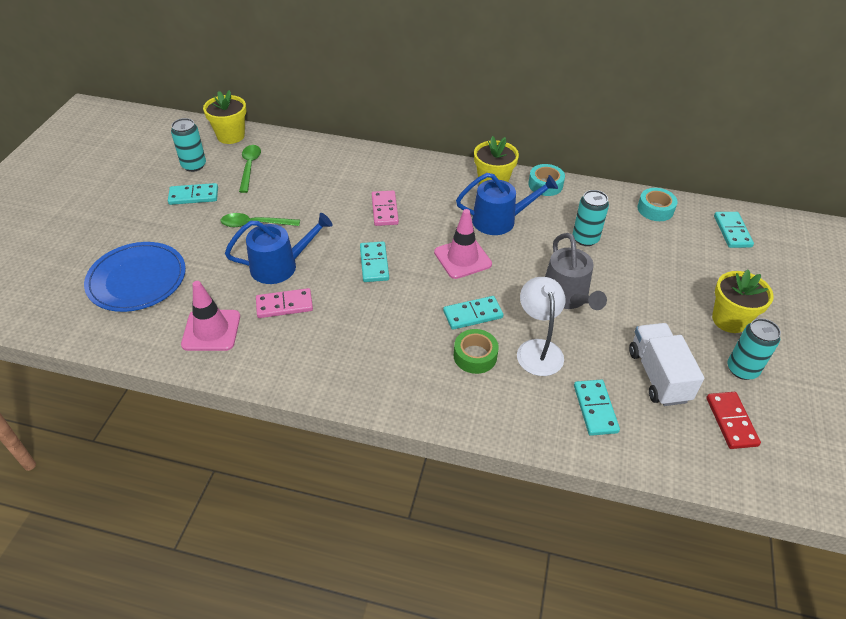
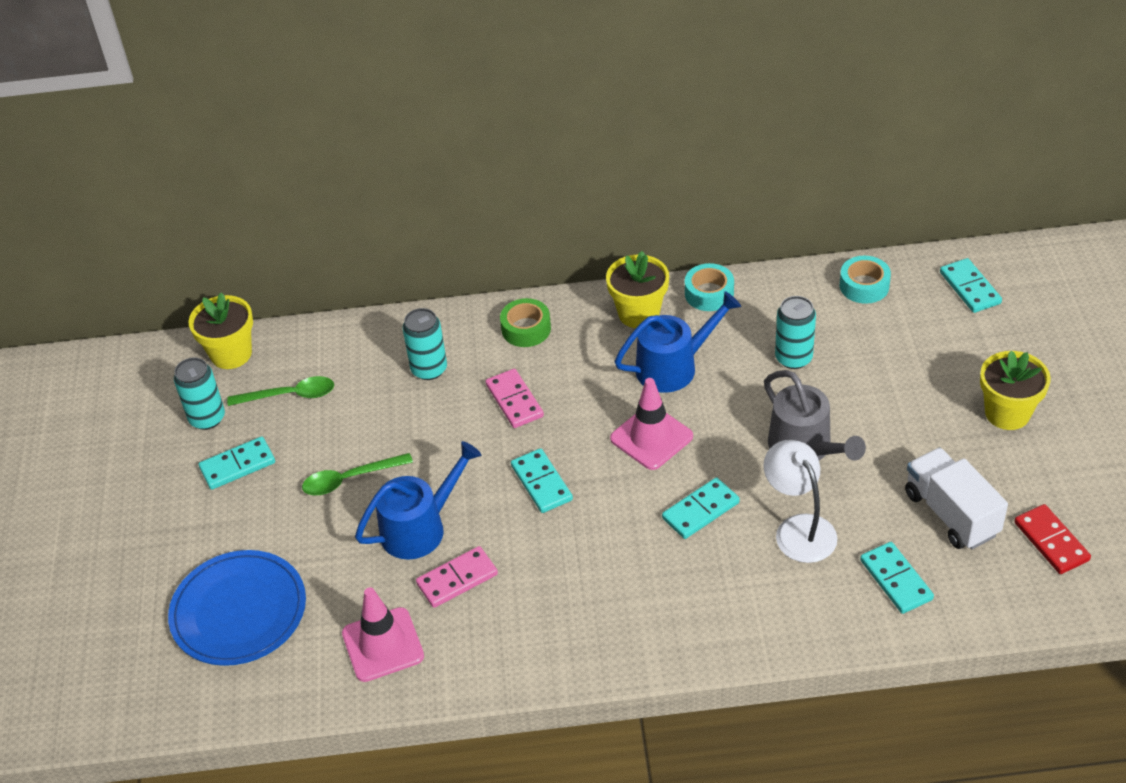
camera: 15 degrees left, 0 degrees up
(249, 167) = (289, 395): green spoon -> green spoon turned 105 degrees clockwise
(475, 356) = (728, 563): green tape -> green tape (526, 329)
(742, 369) = (1042, 473): turquoise can -> turquoise can (429, 369)

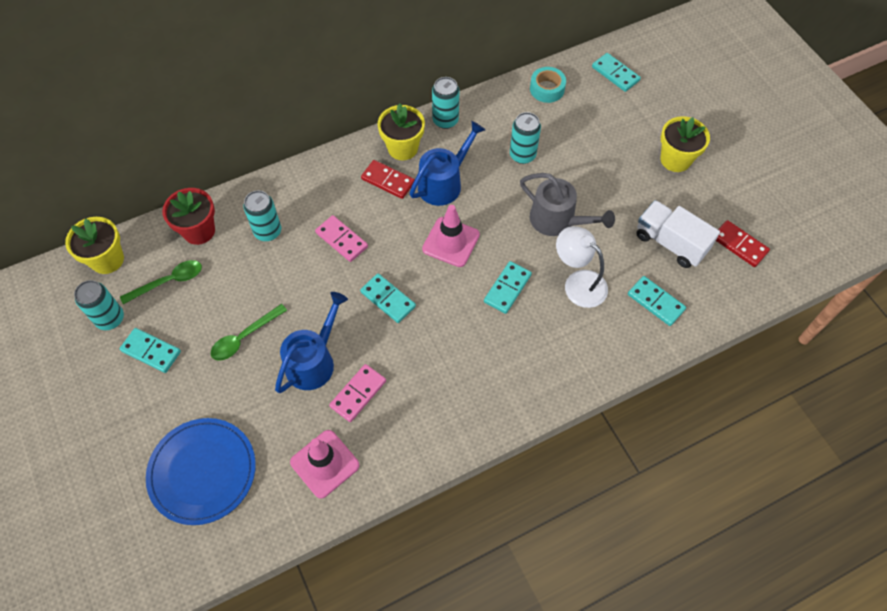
camera: 25 degrees left, 15 degrees up
(237, 465) = (151, 351): turquoise domino -> turquoise domino turned 75 degrees clockwise
(348, 348) = (199, 231): none -> red flower pot
(526, 329) = (326, 180): green tape -> none
(603, 347) = (388, 181): none -> red domino
(709, 293) = (445, 120): turquoise tape -> turquoise can

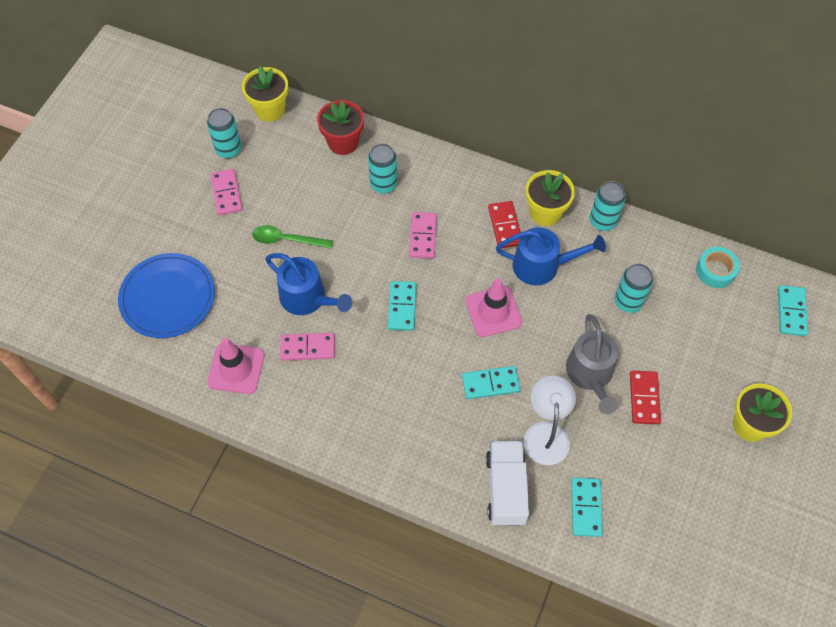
camera: 50 degrees right, 0 degrees up
(151, 351) = (226, 193): turquoise domino -> pink domino
(169, 282) = (287, 159): green spoon -> none
(313, 361) = (307, 298): blue watering can -> blue watering can turned 45 degrees clockwise
(670, 243) = (657, 480): white truck -> white truck (505, 489)
(739, 245) = (713, 540): red domino -> red domino (644, 398)

